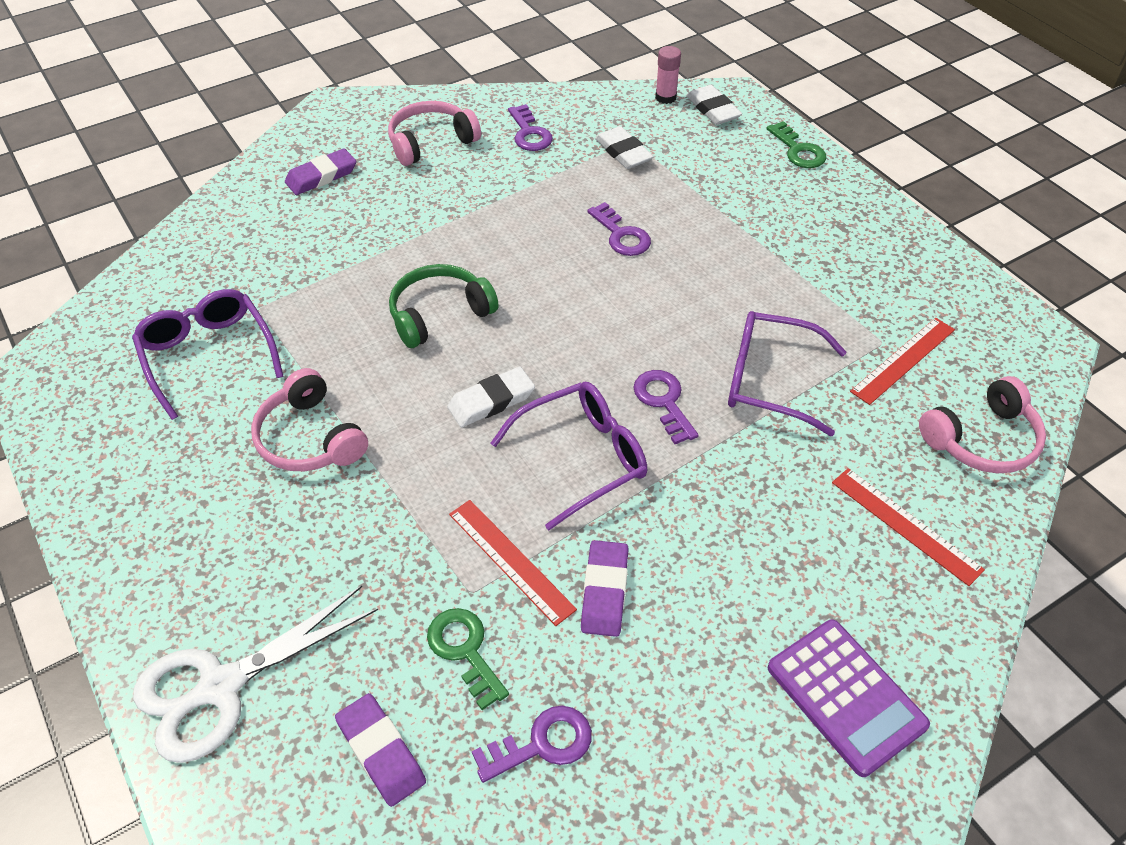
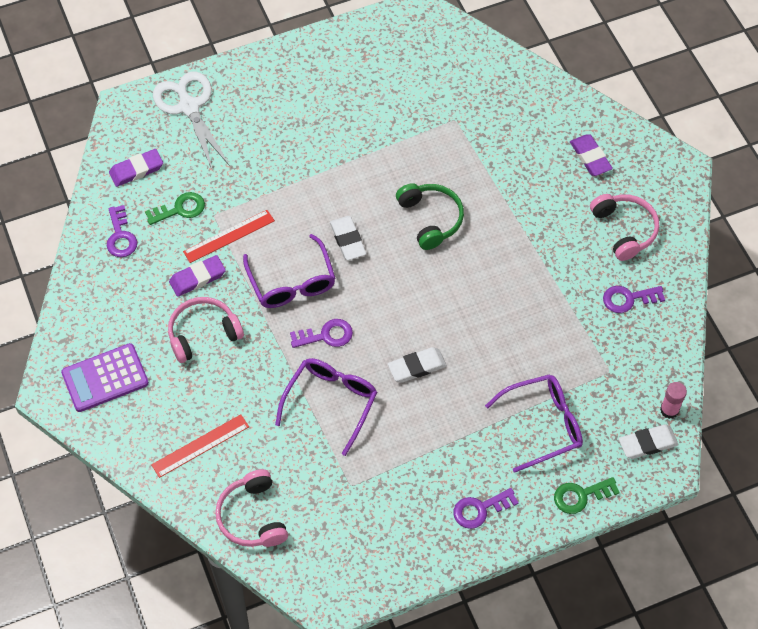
camera: 100 degrees right, 10 degrees up
(208, 355) = (417, 95): purple glasses -> purple glasses (543, 424)
(310, 438) = (339, 145): pink headphones -> pink headphones (203, 333)
(604, 591) = (197, 278): purple eraser -> purple eraser turned 45 degrees counterclockwise
(621, 235) = (493, 342): purple key -> purple key (480, 509)
(623, 152) = (595, 362): white eraser -> white eraser (417, 367)
(903, 360) = (331, 493): red ruler -> none

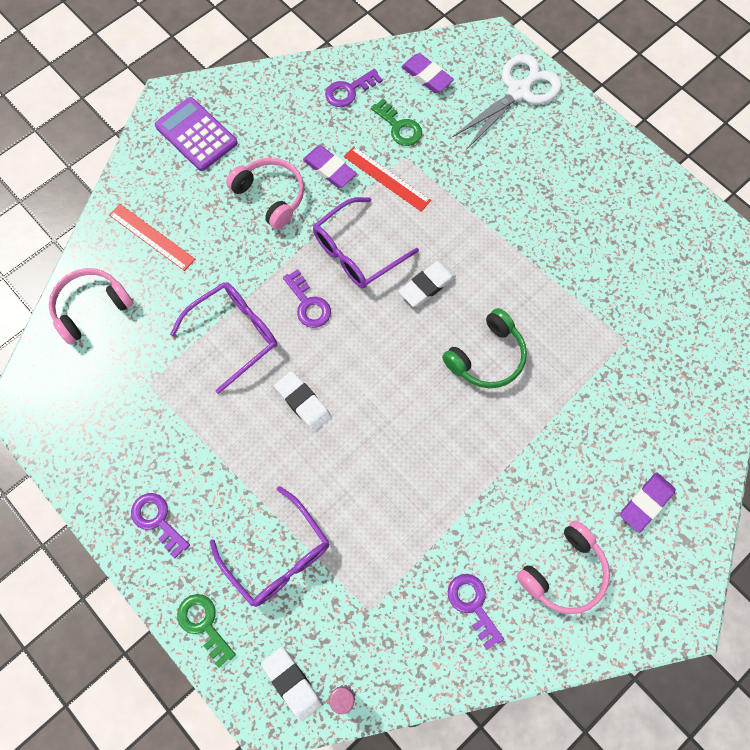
camera: 70 degrees right, 10 degrees up
(331, 402) = (234, 334): purple glasses -> purple glasses turned 45 degrees counterclockwise

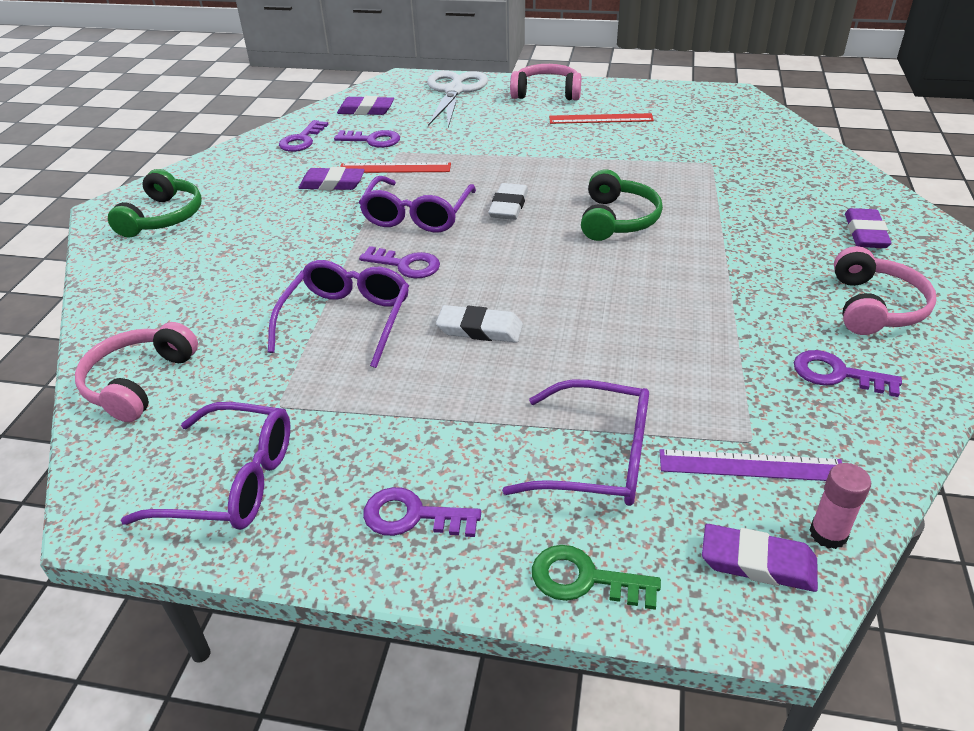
camera: 35 degrees left, 30 degrees down
(91, 427) = (232, 481): none -> purple glasses
(152, 237) = (173, 298): red ruler -> red ruler (600, 119)
(196, 135) = (163, 217): purple calculator -> green headphones
(271, 196) = (288, 220): pink headphones -> pink headphones (546, 93)
(292, 683) = (758, 562): white eraser -> purple eraser
(351, 626) = (751, 466): none -> purple ruler
(399, 127) = (372, 140): green key -> purple key

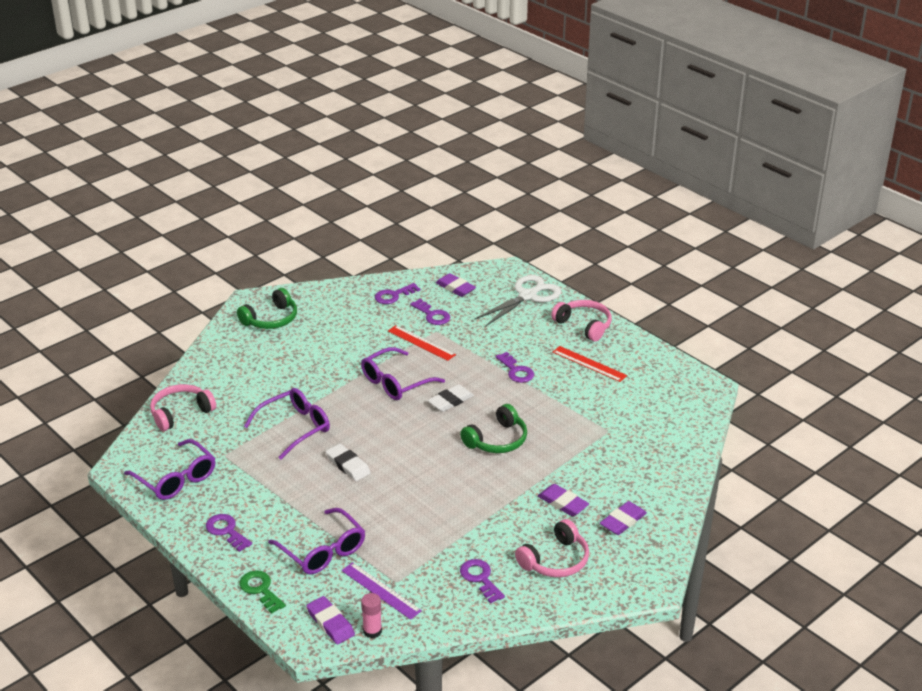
camera: 35 degrees right, 5 degrees down
(332, 184) = (376, 338): purple eraser -> purple eraser (563, 503)
(406, 265) = (355, 411): purple key -> purple key (516, 371)

